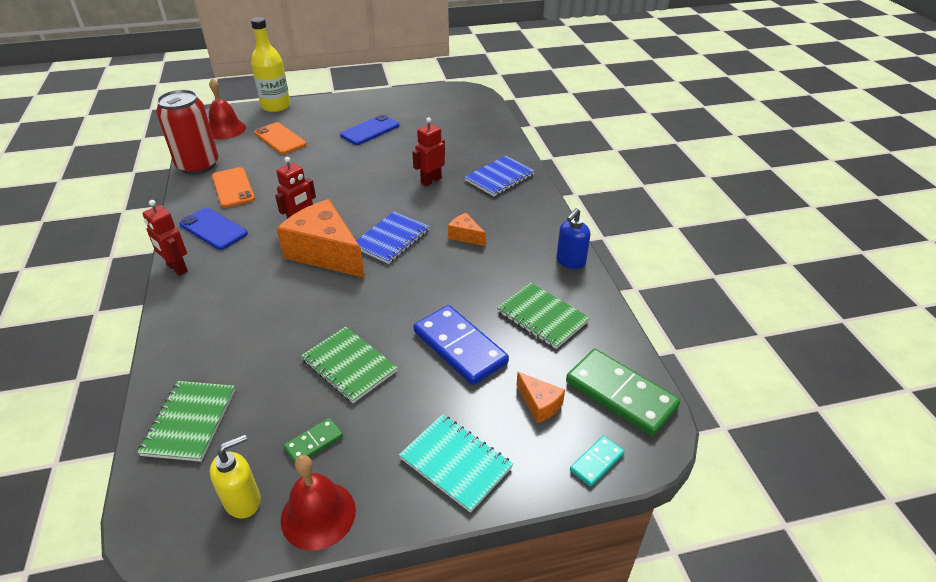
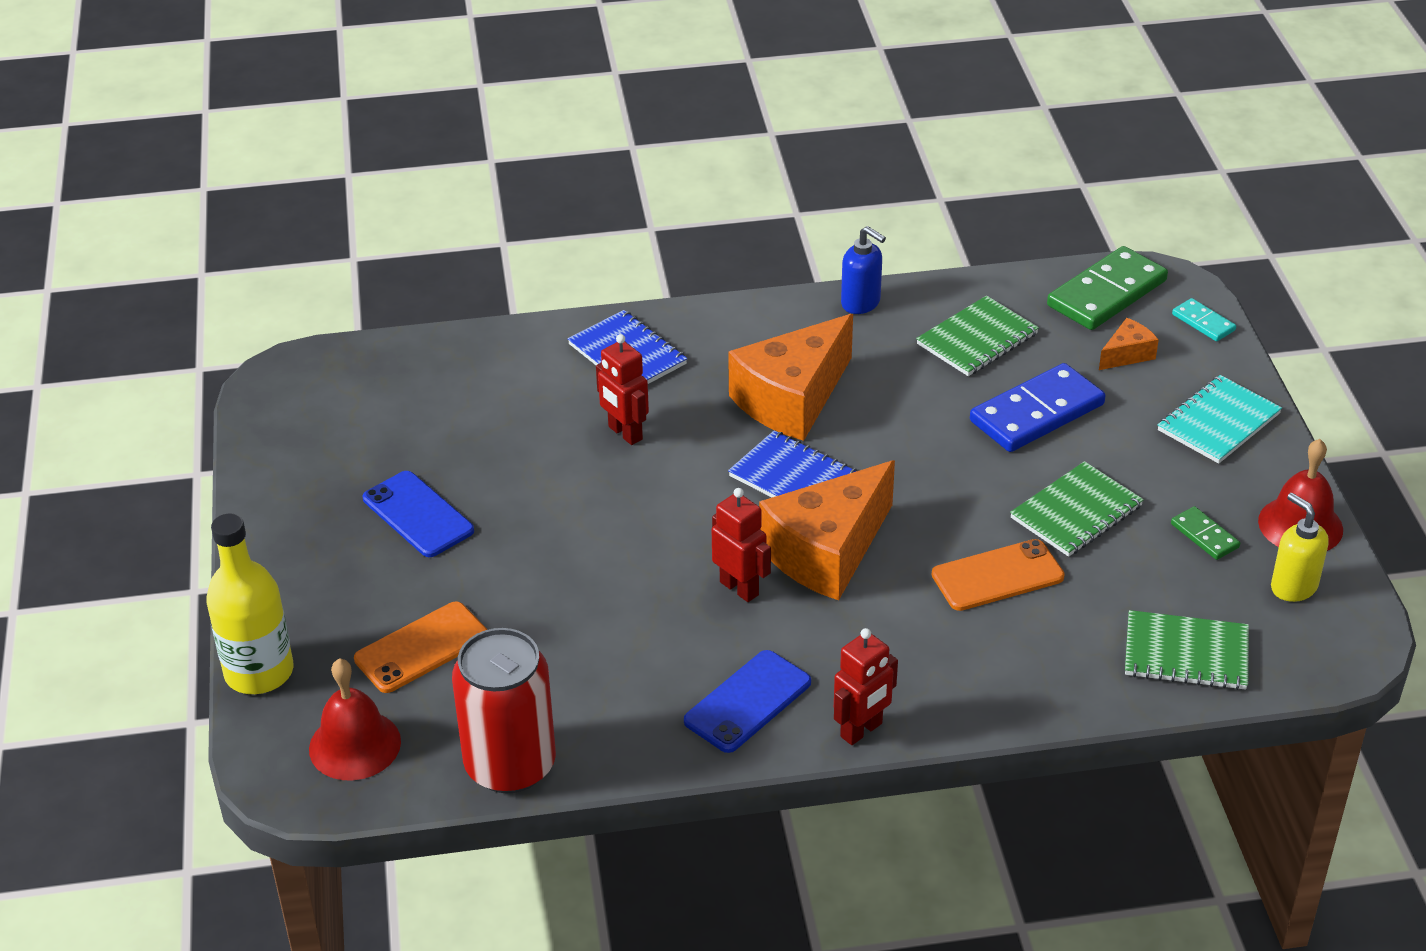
camera: 85 degrees left, 0 degrees up
(233, 188) = (609, 695): orange phone -> orange phone (997, 576)
(465, 236) = (792, 399): orange cheese -> orange cheese, size x2.22

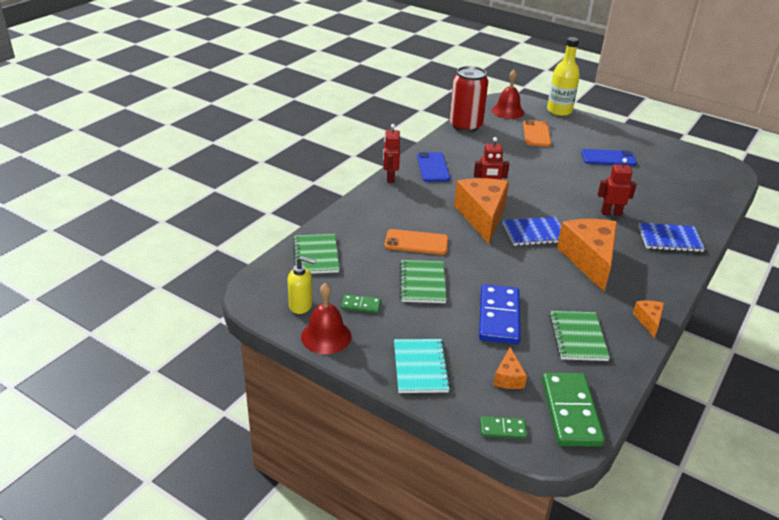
camera: 130 degrees right, 5 degrees down
(861, 303) = (648, 321): blue soap dispenser -> orange cheese
(997, 576) = (416, 242): orange phone -> orange phone turned 75 degrees clockwise
(1186, 653) = (316, 255): green notebook -> green notebook turned 60 degrees counterclockwise
(1203, 322) = (502, 429): turquoise domino -> green domino

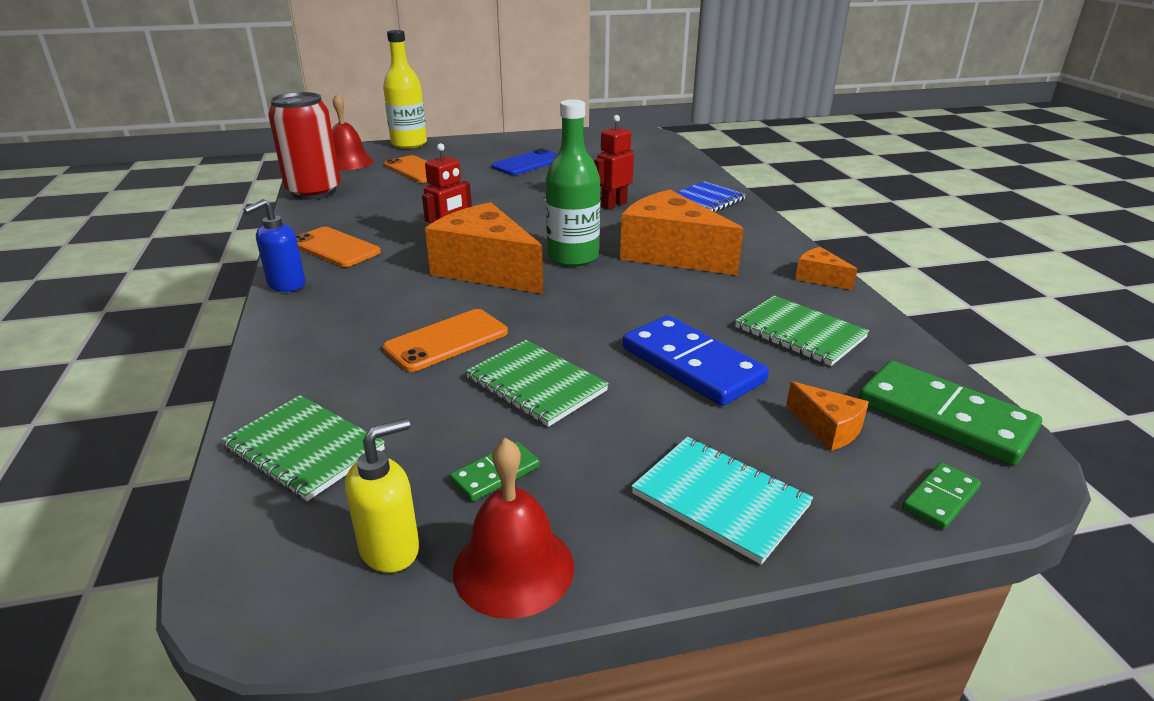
camera: 45 degrees left, 5 degrees down
(390, 178) = (286, 285): red robot -> blue soap dispenser
(433, 167) = (335, 248): blue phone -> orange phone
(534, 233) = (573, 257): blue notebook -> green bottle

